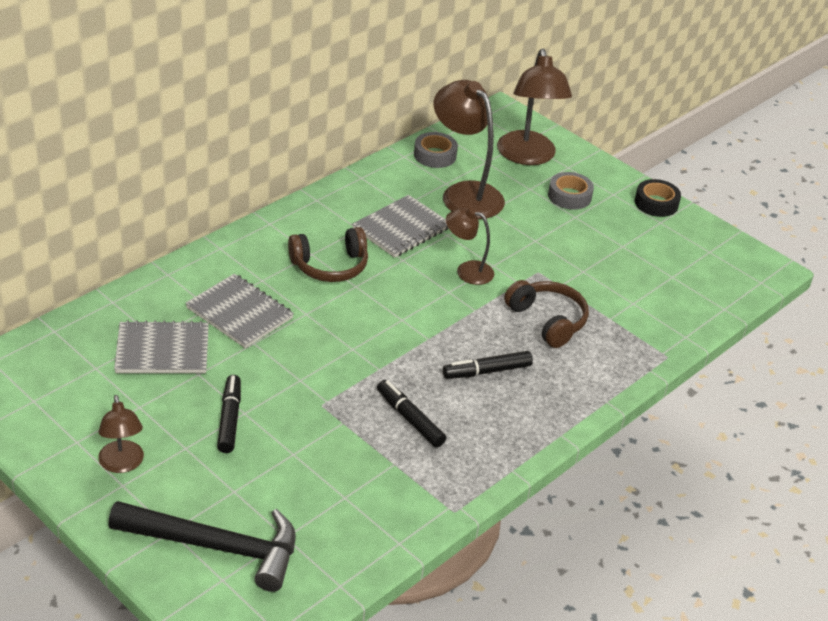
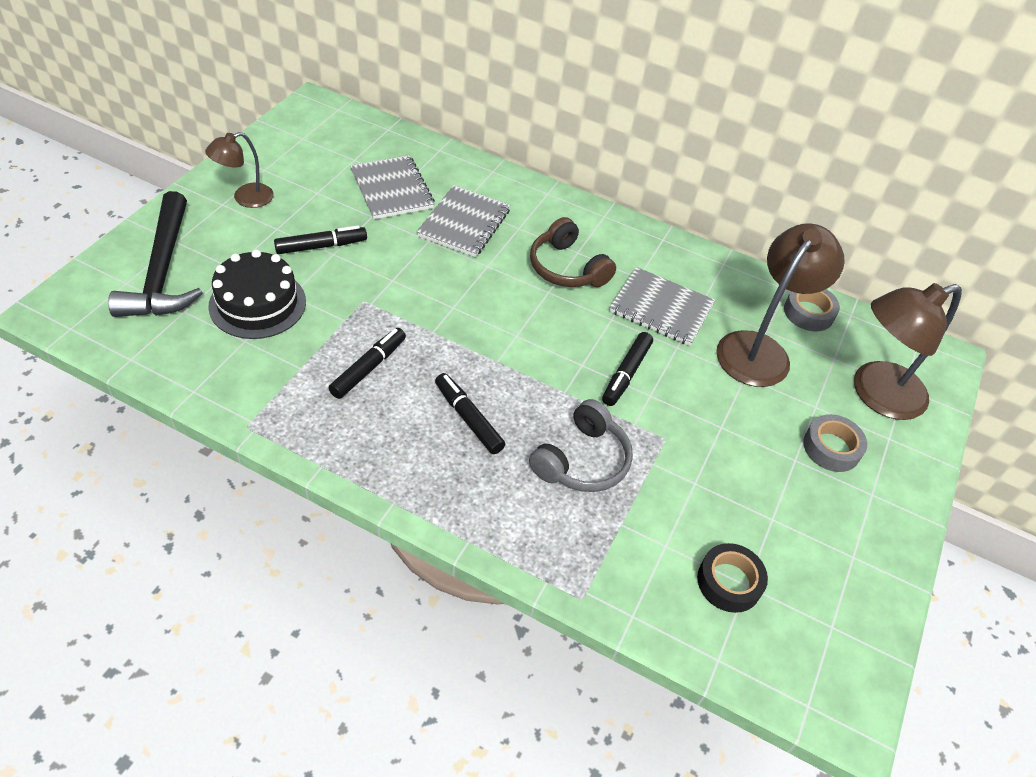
camera: 70 degrees right, 10 degrees up
(296, 480) = (257, 304): none -> black cake
(467, 271) = (626, 374): brown lamp -> black marker
(547, 320) = (582, 460): brown headphones -> grey headphones
(656, 203) = (890, 546): black tape -> black tape (729, 582)

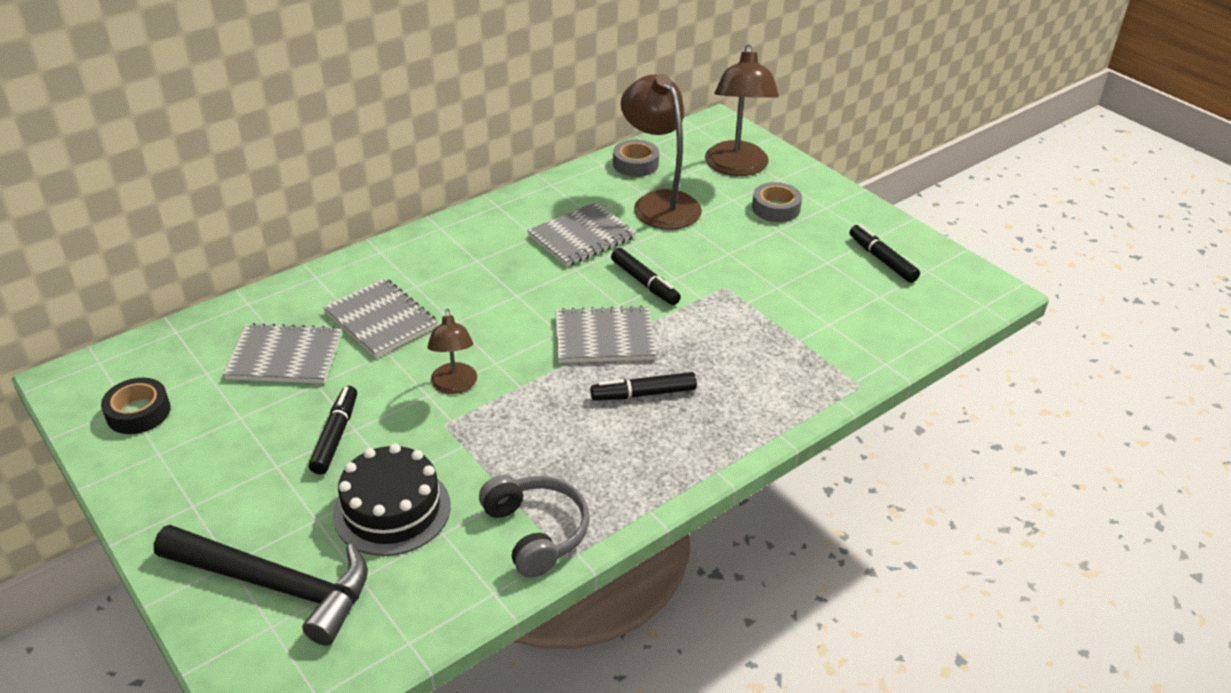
camera: 60 degrees left, 10 degrees down
(245, 198) = (199, 481): brown lamp -> brown lamp (454, 386)
(369, 368) = (541, 444): black marker -> black marker (882, 259)
(528, 368) = (604, 338): none -> grey notebook
(567, 268) = (494, 273): brown headphones -> none
(582, 460) = (725, 340): grey headphones -> grey headphones (536, 532)
(729, 582) = (874, 304): black tape -> black tape (138, 412)

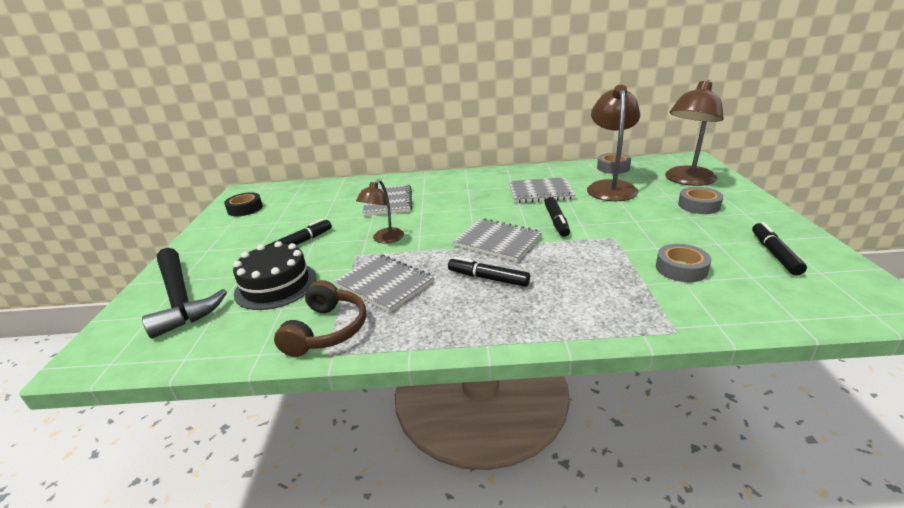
camera: 40 degrees right, 10 degrees down
(285, 357) = (327, 205): grey notebook -> grey notebook (384, 284)
(536, 532) = (327, 330): grey headphones -> brown headphones
(817, 308) = (681, 269): none -> grey tape

